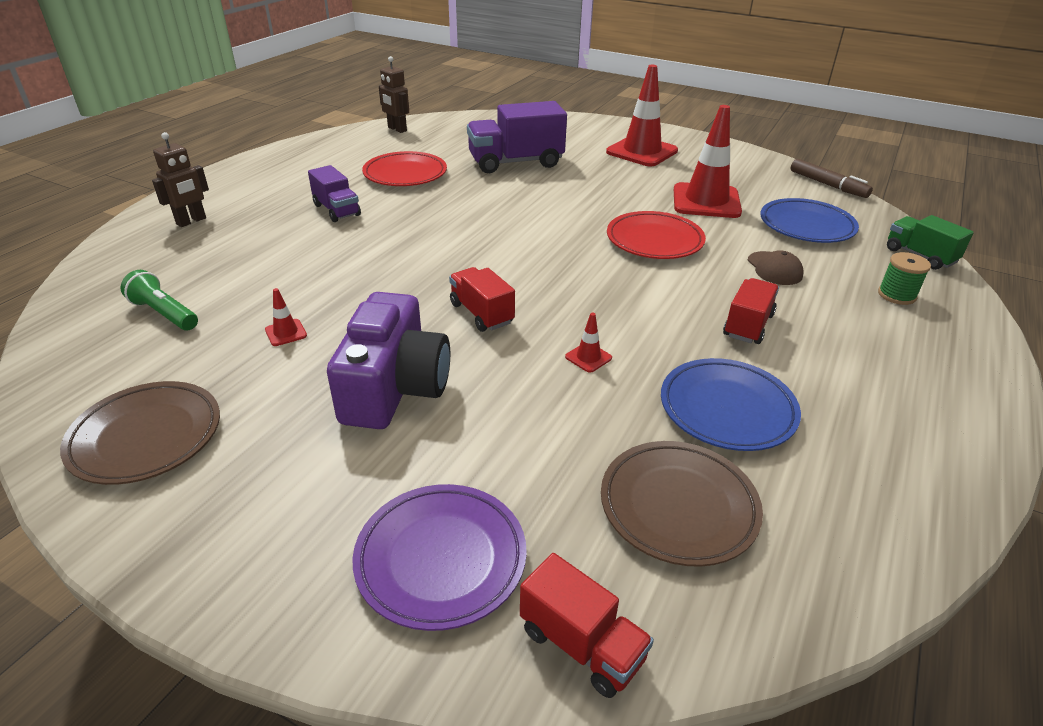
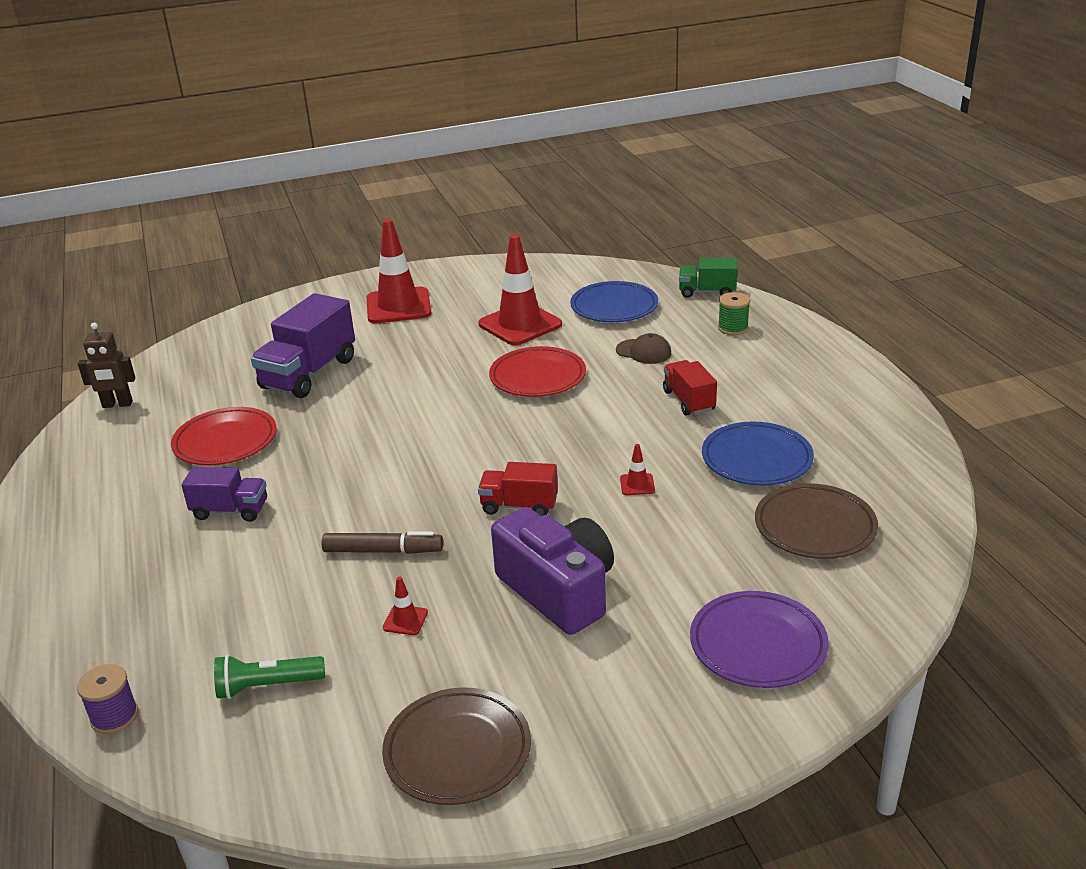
camera: 45 degrees left, 5 degrees down
(94, 275) = (114, 716): none -> purple spool
(191, 221) = (98, 613): brown robot -> none
(581, 644) = (876, 619): red truck -> none
(827, 185) = (578, 265): brown marker -> brown marker (383, 551)

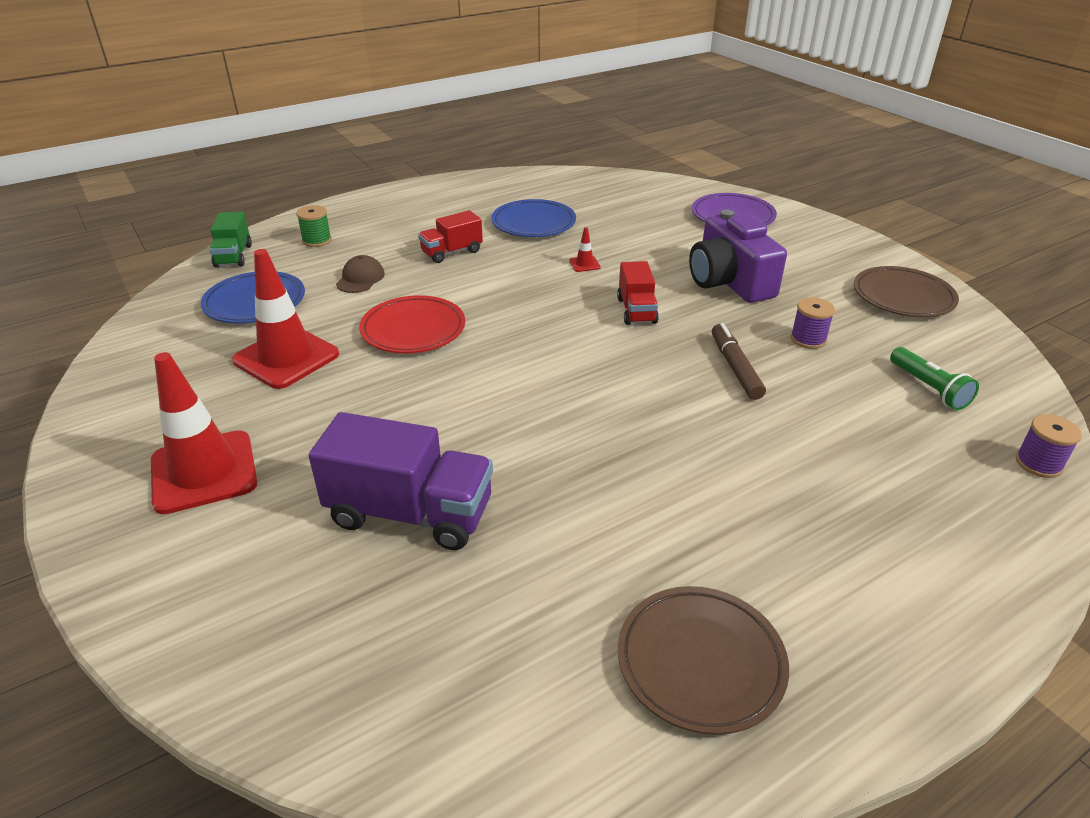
camera: 105 degrees left, 5 degrees up
(117, 404) = (531, 744): brown robot -> none
(225, 442) = (601, 544): red plate -> none
(230, 510) = (734, 488): purple truck -> none
(405, 620) = (808, 339): red traffic cone -> purple spool
(558, 591) = (729, 281): purple camera -> purple camera turned 60 degrees counterclockwise
(815, 527) = (607, 204): brown plate -> brown plate (700, 662)

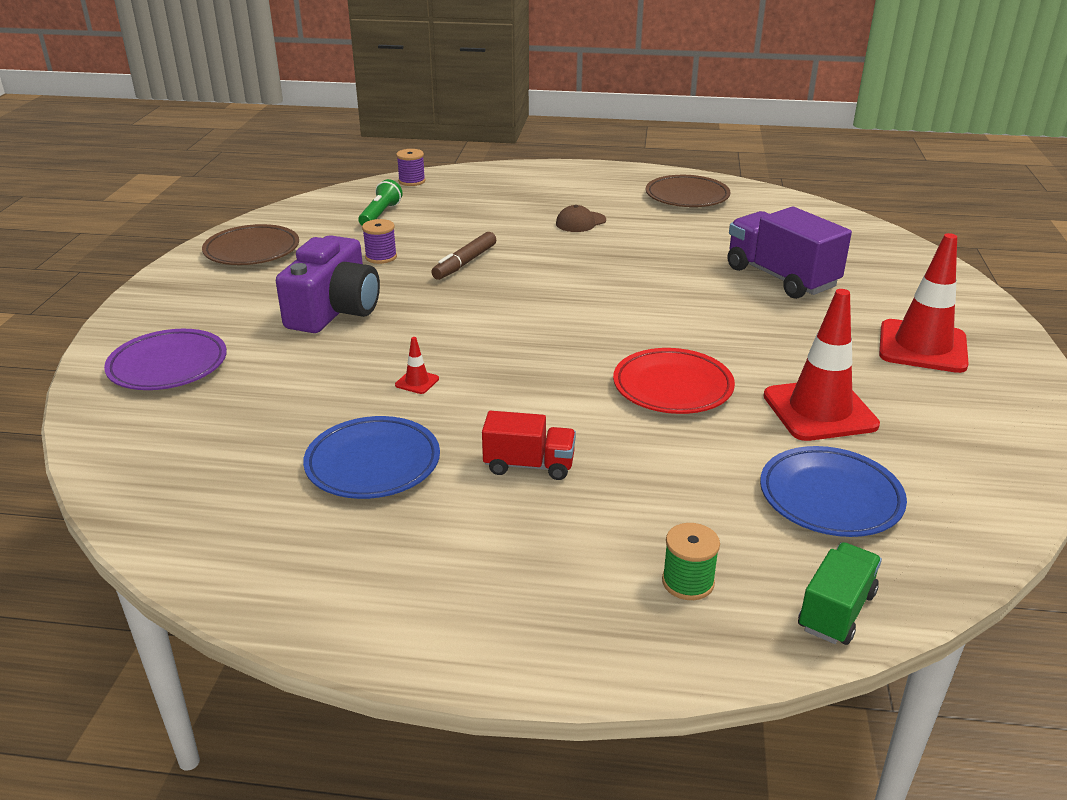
camera: 140 degrees left, 5 degrees down
(360, 278) = (676, 476): brown cap -> brown cap (580, 222)
(636, 310) = (455, 322): red truck -> none

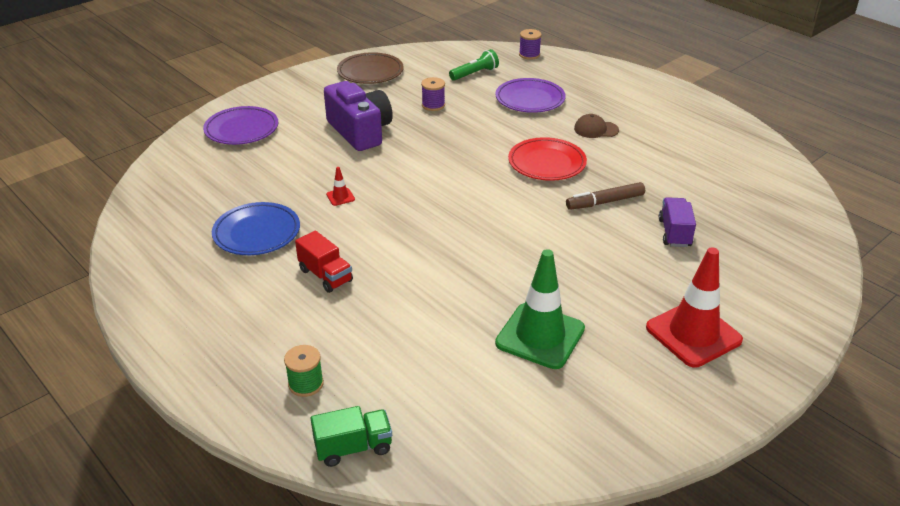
camera: 40 degrees right, 5 degrees up
(334, 310) = (360, 131): purple camera -> purple camera turned 90 degrees counterclockwise
(465, 263) = (476, 130): brown marker -> brown marker (605, 202)
(476, 218) = (530, 99): none -> purple plate
(672, 387) = (473, 272): red plate -> red plate (546, 163)
(687, 196) = (709, 139): brown plate -> none
(781, 277) = (674, 233): purple truck -> purple truck, size x0.58
(819, 410) = (540, 336): red traffic cone -> green traffic cone
(830, 497) = (455, 389): blue plate -> none

